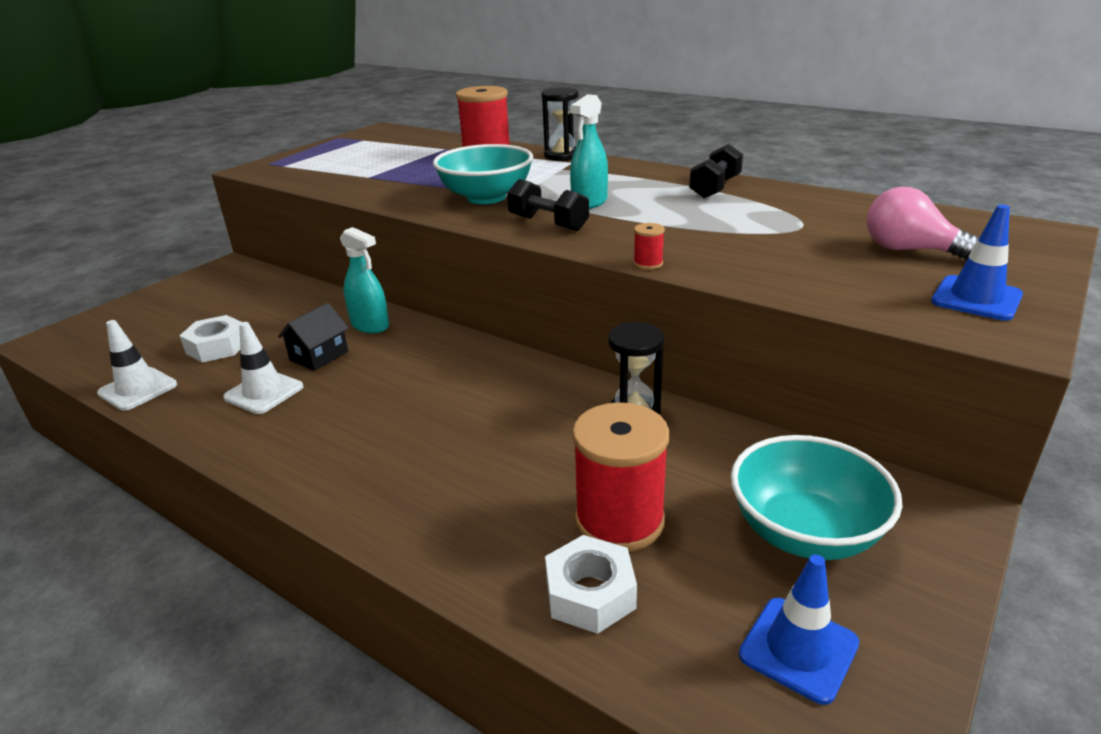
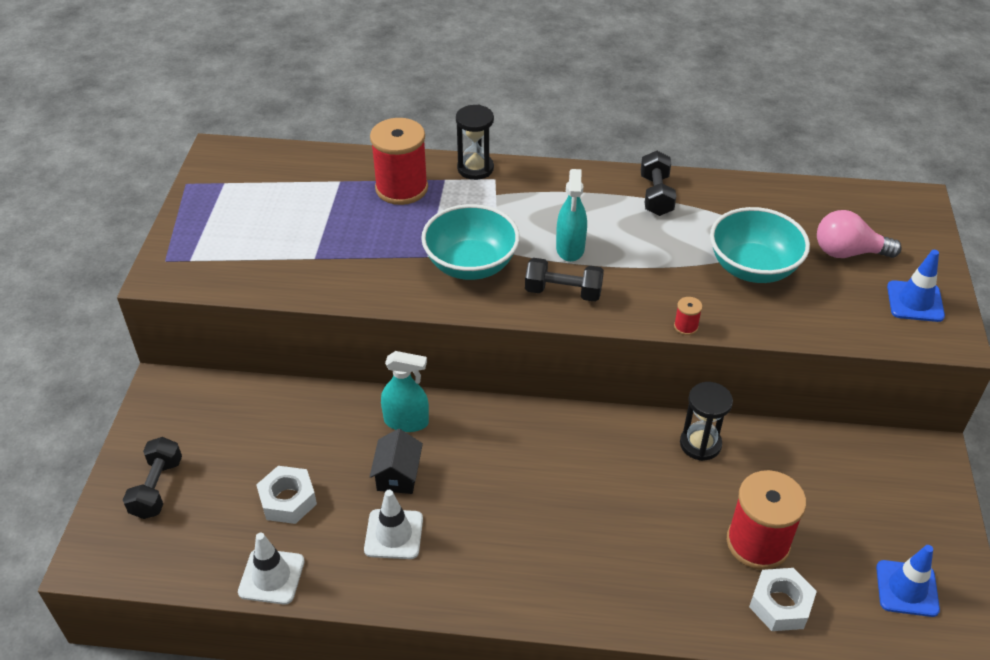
camera: 30 degrees left, 15 degrees up
(144, 315) = (157, 488): none -> black dumbbell
(805, 532) = (865, 505): turquoise bowl -> turquoise bowl (752, 268)

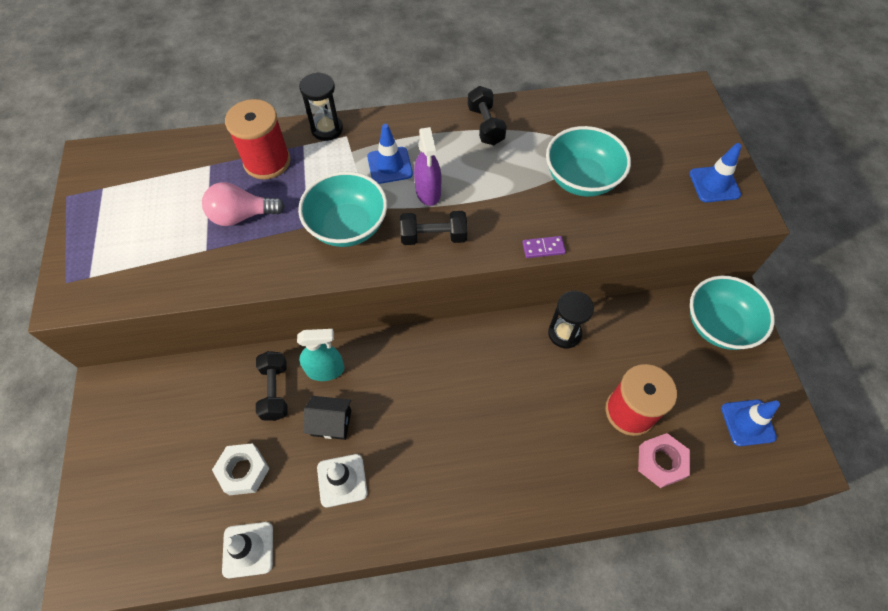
camera: 15 degrees left, 15 degrees up
(157, 488) = (124, 489): black dumbbell -> black dumbbell (275, 391)
(398, 475) = (331, 423): black house -> black house turned 75 degrees counterclockwise
(534, 215) = (390, 165): none -> blue traffic cone
(570, 248) = (428, 192): turquoise spray bottle -> purple spray bottle
(686, 326) = (543, 248): red spool -> purple domino
(780, 604) = (660, 462): white nut -> pink nut
(848, 252) = (651, 149): pink light bulb -> pink light bulb (242, 216)
(900, 476) = (718, 325): none -> turquoise bowl

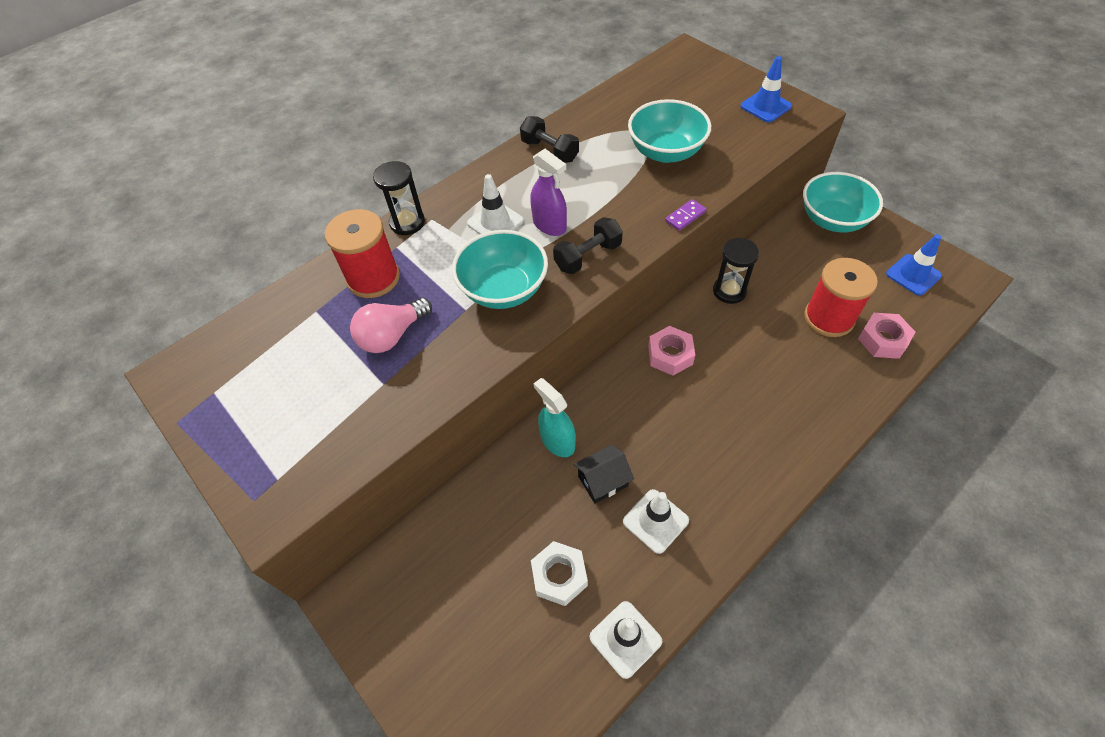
camera: 30 degrees left, 5 degrees down
(275, 391) = (526, 488): black dumbbell -> none
(325, 370) = (557, 441): turquoise spray bottle -> turquoise spray bottle turned 90 degrees counterclockwise
(390, 165) = (495, 222): blue traffic cone -> white traffic cone
(467, 357) = (670, 355): none -> pink nut

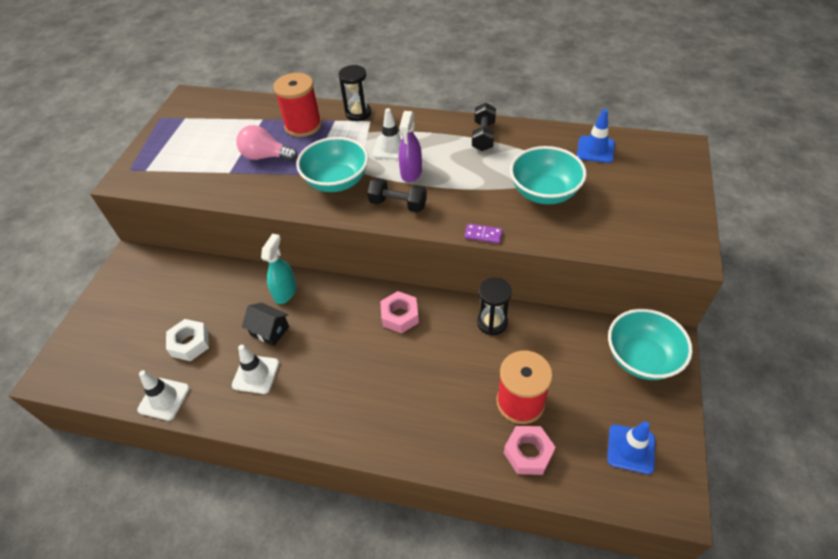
camera: 55 degrees right, 5 degrees down
(765, 106) = (666, 224): blue traffic cone -> blue traffic cone (595, 149)

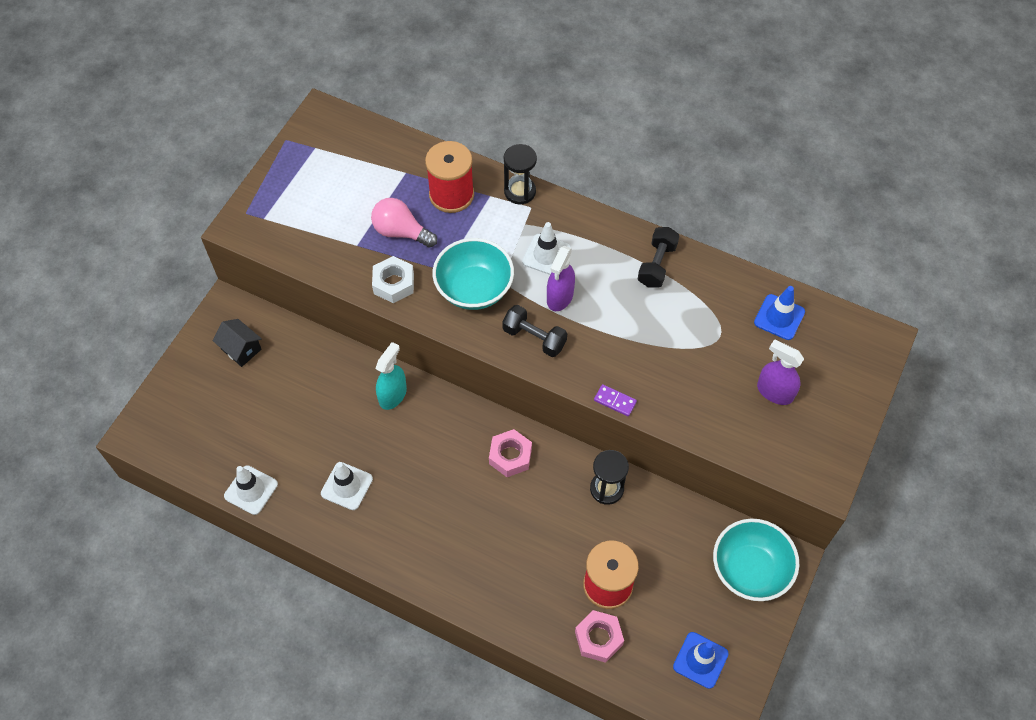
camera: 10 degrees right, 10 degrees up
(190, 343) = (283, 433): white nut -> white nut (393, 283)
(269, 331) = (368, 439): black house -> black house (241, 349)
(544, 192) = (699, 362): turquoise bowl -> none
(616, 199) = (774, 392): none -> purple spray bottle

